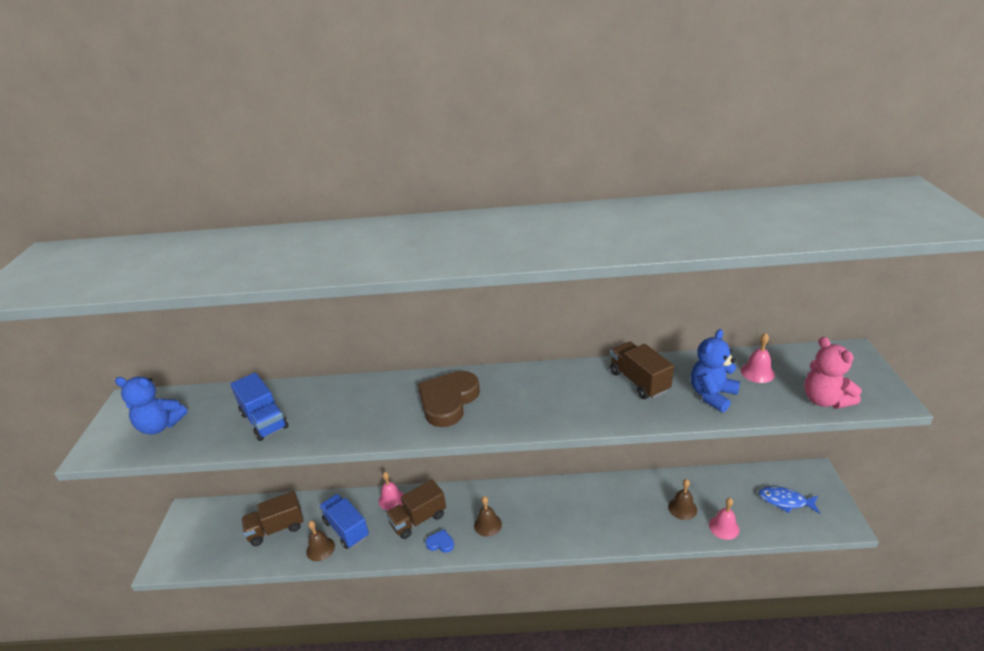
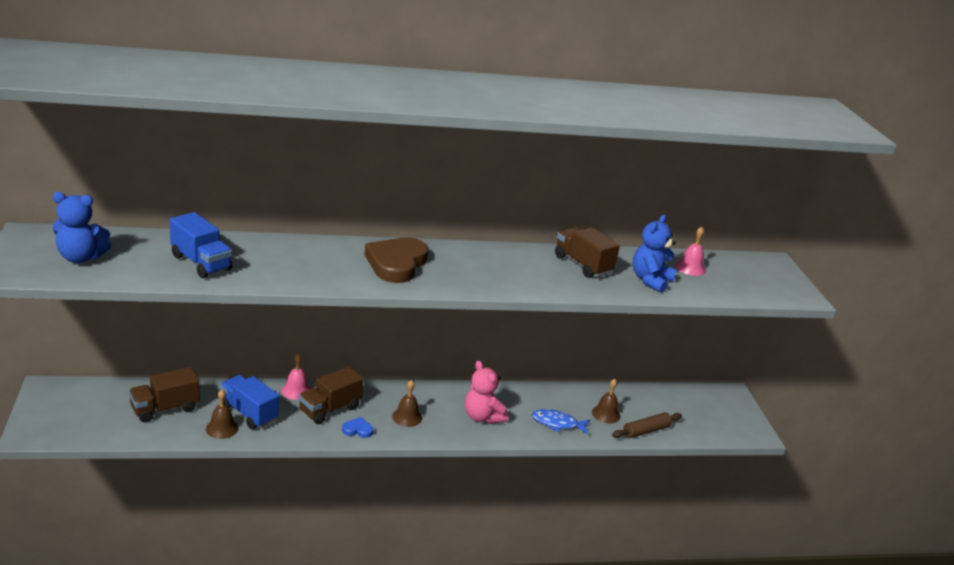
camera: 15 degrees left, 5 degrees down
(724, 527) = (646, 431): pink bell -> brown rolling pin
(785, 501) = (703, 414): blue fish -> blue fish (557, 423)
(825, 400) = (748, 292): pink teddy bear -> pink teddy bear (482, 417)

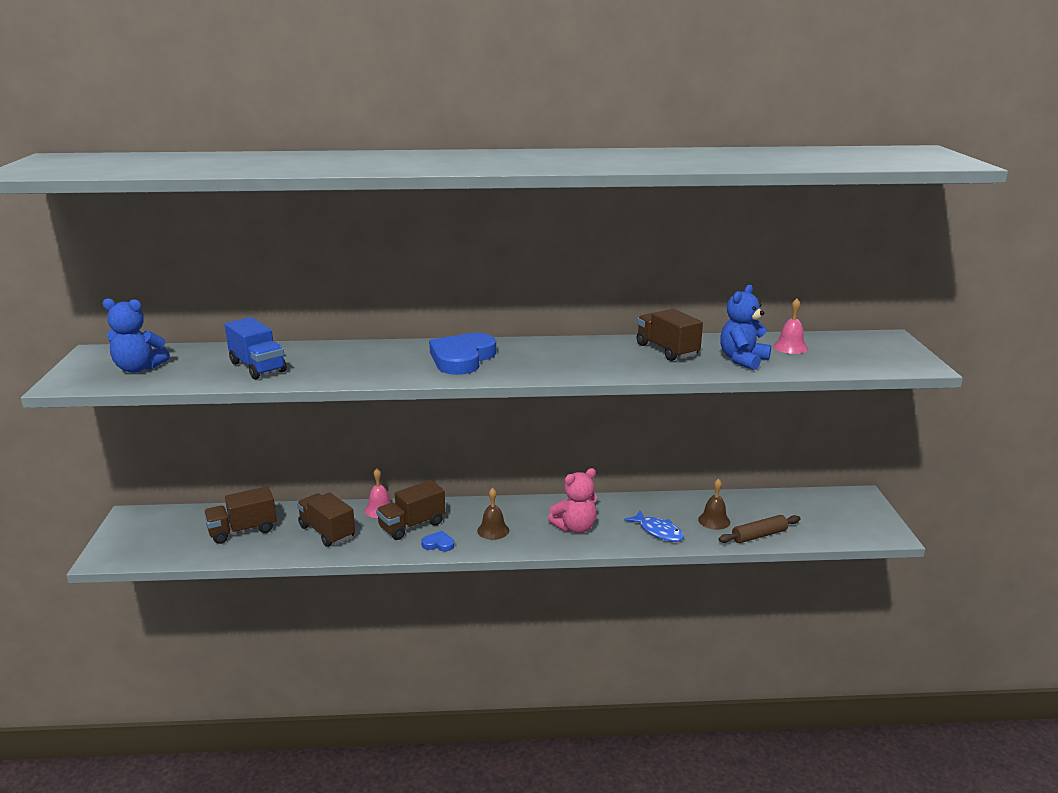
camera: 10 degrees right, 5 degrees down
(222, 428) = (296, 547): brown bell -> none
(248, 413) = (327, 532): blue truck -> brown truck
(396, 263) = (462, 358): brown heart -> blue heart
(482, 417) = (575, 527): pink teddy bear -> pink teddy bear turned 90 degrees counterclockwise
(557, 423) = (658, 531): blue fish -> blue fish turned 150 degrees counterclockwise

